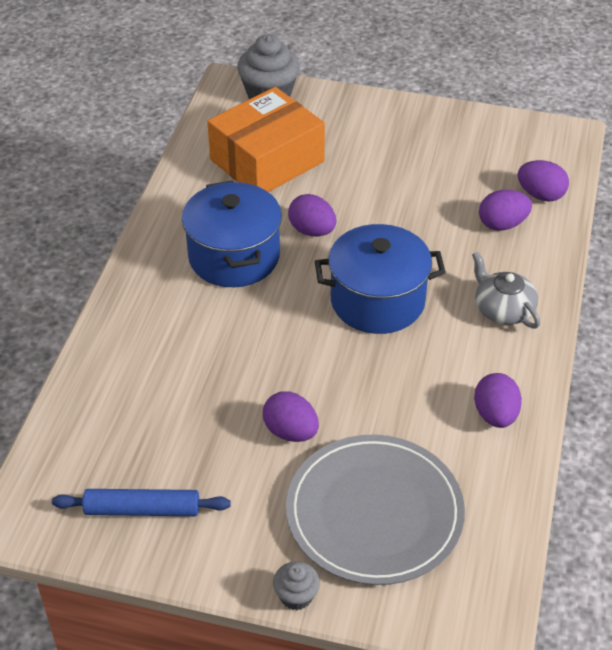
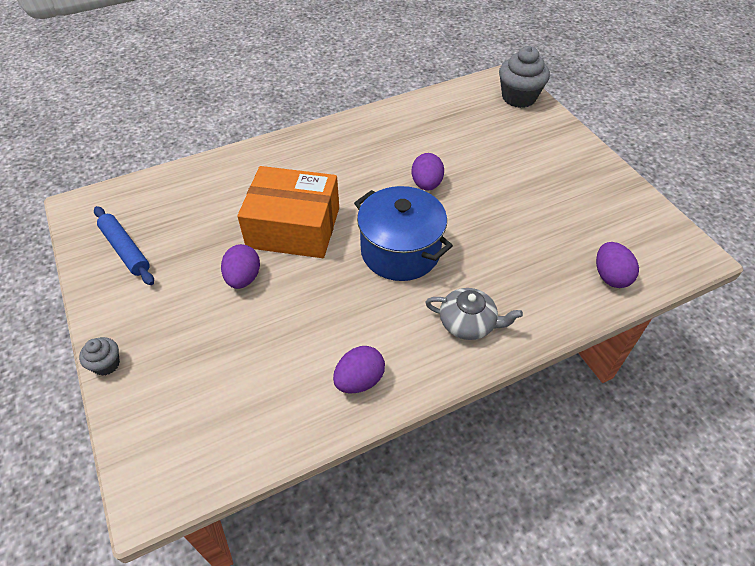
camera: 50 degrees right, 5 degrees up
(234, 257) = (364, 165): blue pot -> none
(267, 161) = (461, 130): orange box -> orange box (293, 227)
(374, 512) = (208, 363): grey plate -> none
(502, 224) = (552, 272): purple egg -> none
(503, 309) = (468, 323): grey teapot -> grey teapot turned 90 degrees clockwise

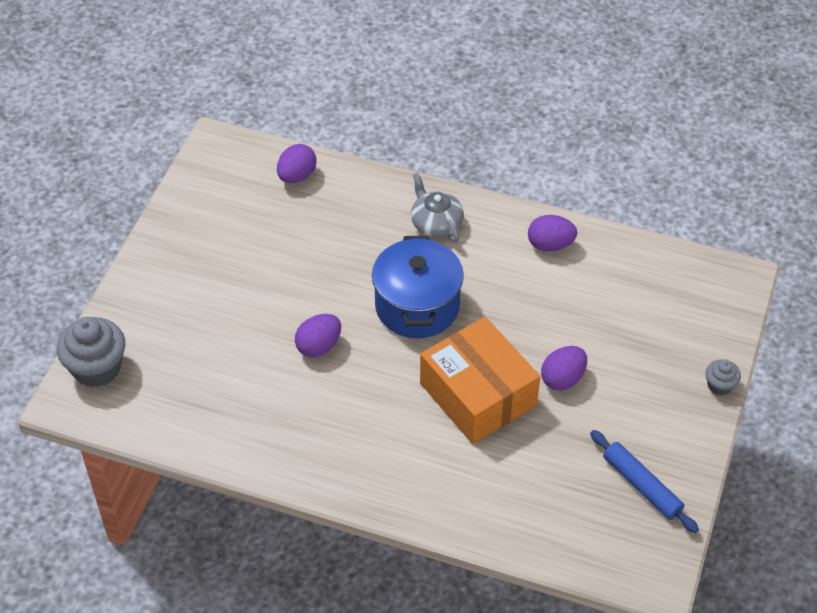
camera: 135 degrees left, 0 degrees up
(125, 250) = (642, 486): blue rolling pin -> blue rolling pin turned 45 degrees counterclockwise

